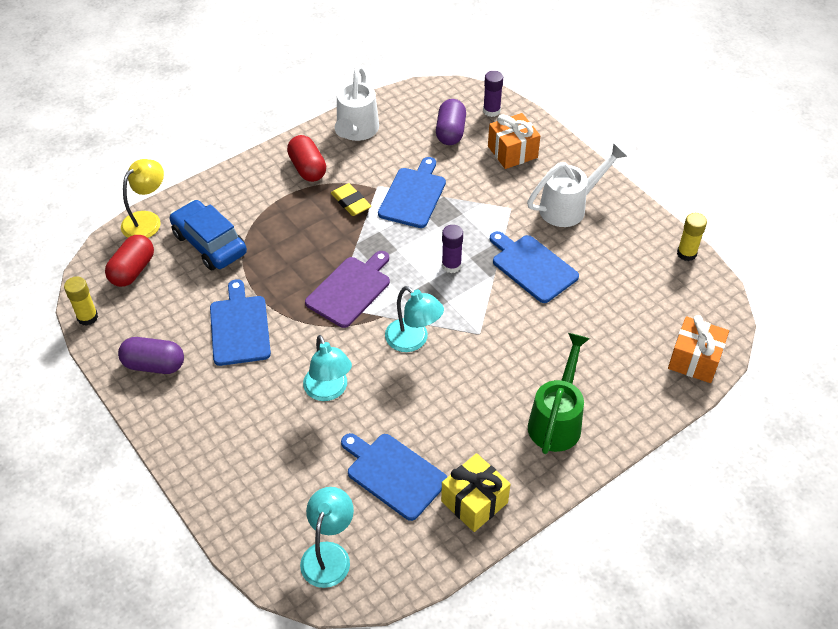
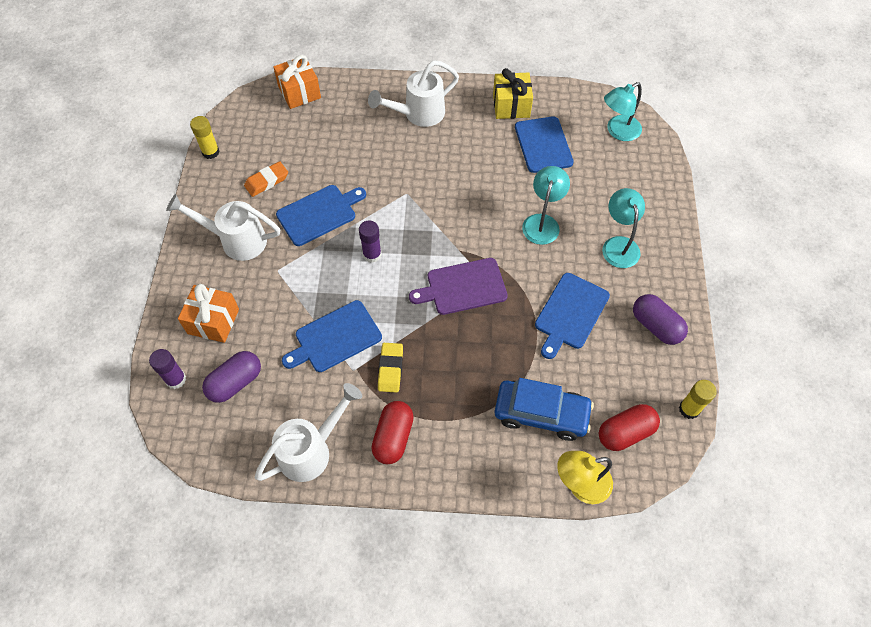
camera: 140 degrees left, 10 degrees up
(209, 243) = (541, 414): blue car -> blue car turned 75 degrees counterclockwise
(413, 341) = (455, 218): turquoise lamp -> turquoise lamp (619, 245)
(532, 267) = (319, 214): blue cutting board -> blue cutting board turned 120 degrees counterclockwise
(557, 420) = (418, 114): green watering can -> white watering can
(608, 262) = (267, 181): none -> orange eraser

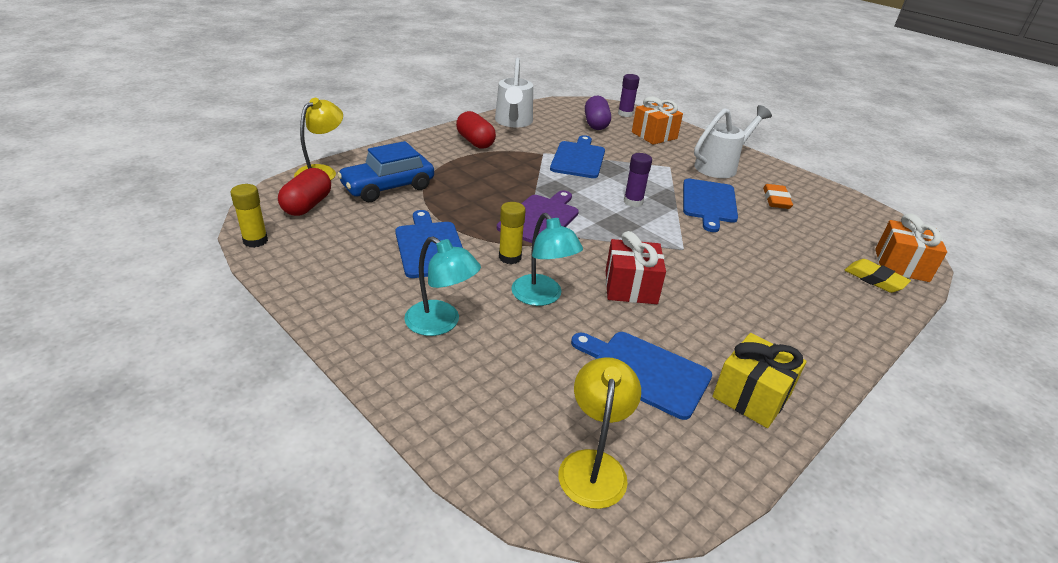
camera: 130 degrees right, 25 degrees down
(210, 152) = (840, 194): yellow glue stick -> yellow glue stick (510, 257)
(390, 369) = (522, 162): yellow eraser -> yellow eraser (874, 279)
(418, 114) = (799, 315): white watering can -> none
(482, 192) = (630, 287): none -> red gift
(618, 131) = (593, 465): turquoise lamp -> yellow lamp
(656, 326) = (335, 279): purple capsule -> none

